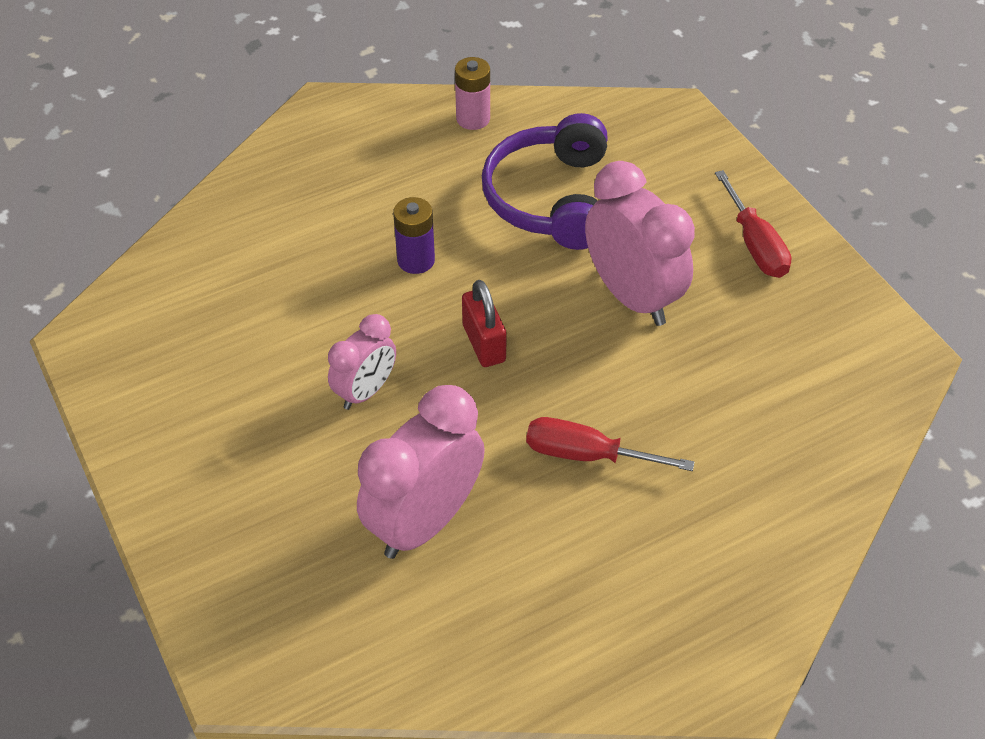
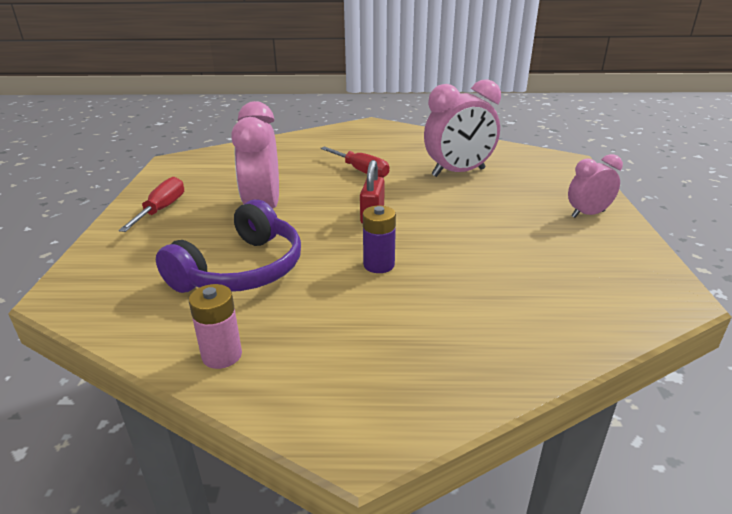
camera: 150 degrees left, 20 degrees down
(366, 391) = (461, 216): pink clock -> pink clock (587, 214)

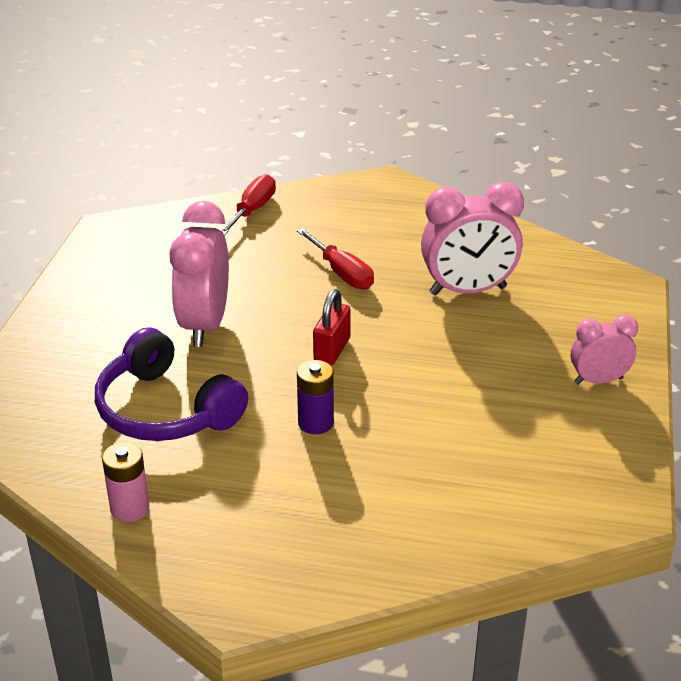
camera: 10 degrees right, 5 degrees up
(161, 209) = (86, 311): red screwdriver -> red screwdriver (252, 210)
(242, 270) = (165, 410): purple headphones -> purple headphones turned 90 degrees clockwise

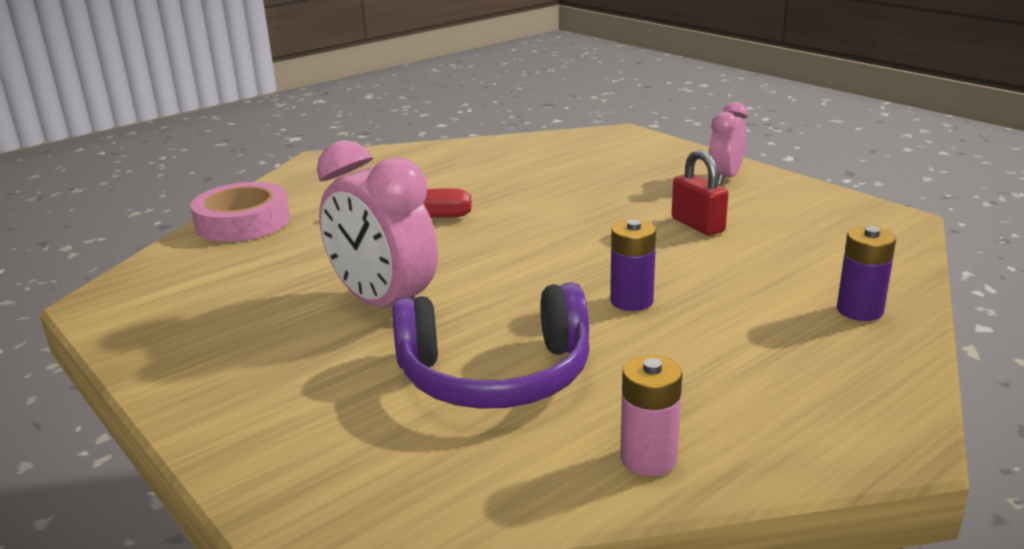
camera: 50 degrees left, 10 degrees down
(252, 210) = (243, 222): red screwdriver -> pink tape
(332, 350) = (529, 258): red padlock -> red padlock (697, 225)
(416, 538) = (859, 310): none -> purple battery
(468, 291) = (537, 181): pink clock -> none

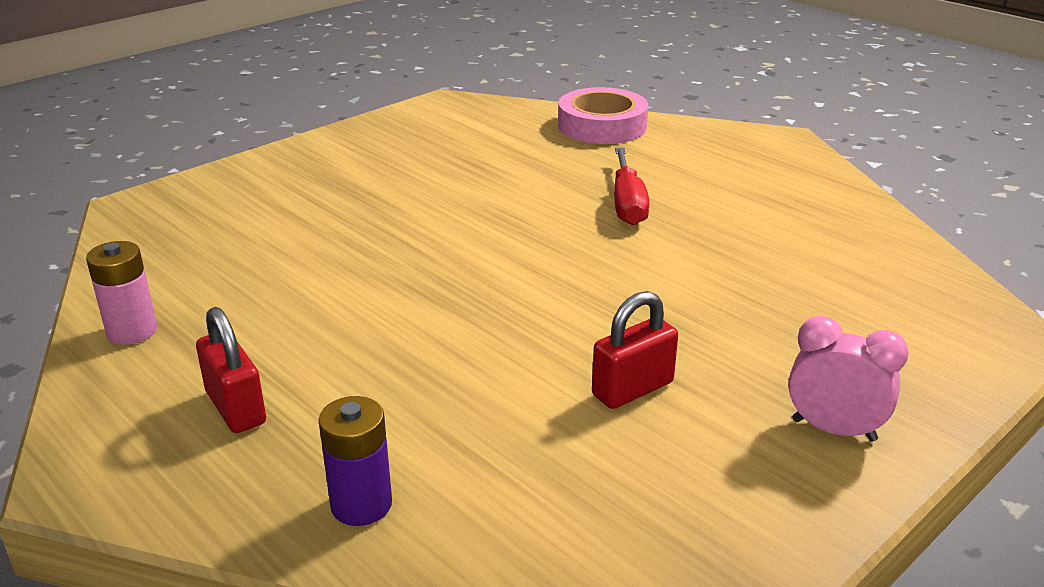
camera: 85 degrees right, 5 degrees up
(384, 305) = (425, 203): pink clock -> none
(495, 375) = (287, 259): purple headphones -> none
(631, 301) = (414, 330): purple battery -> none
(766, 374) = (236, 408): none -> red padlock

